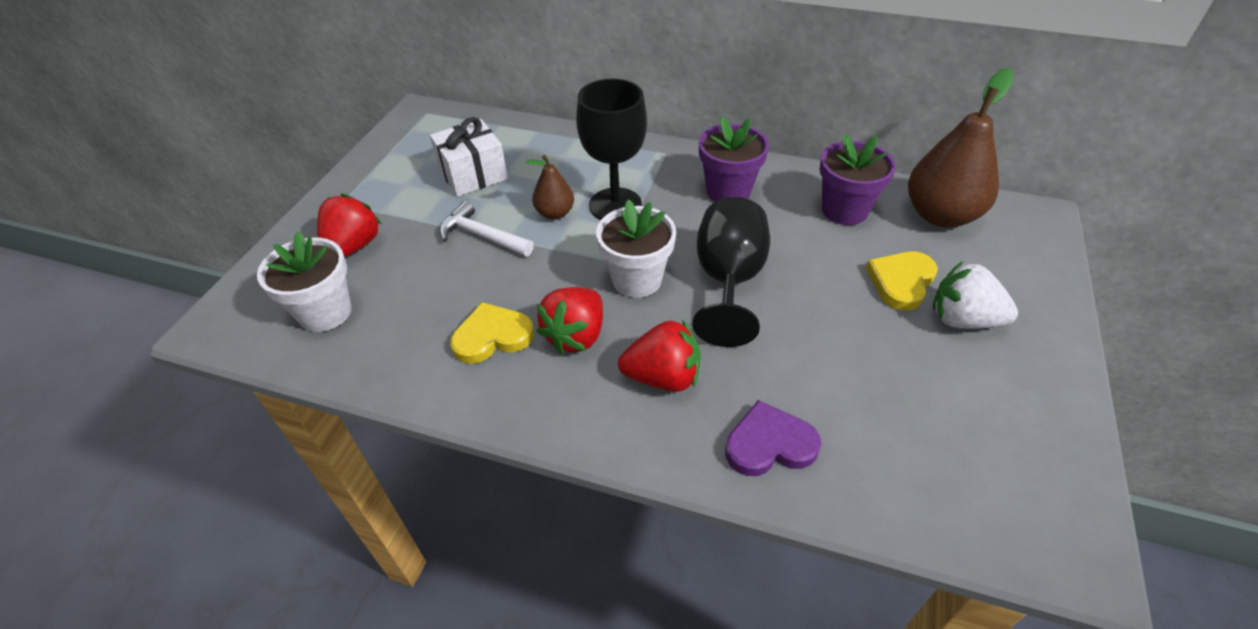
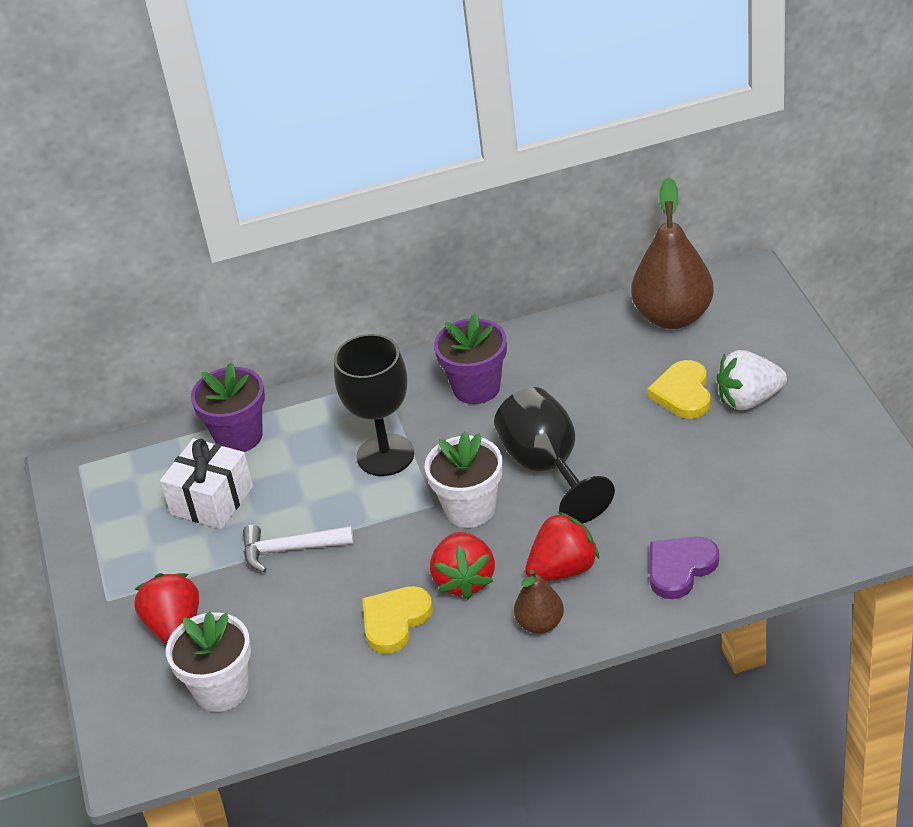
camera: 30 degrees left, 5 degrees down
(555, 213) = (336, 493): brown pear -> brown pear (540, 624)
(844, 210) = (592, 353): purple flower pot -> purple flower pot (239, 436)

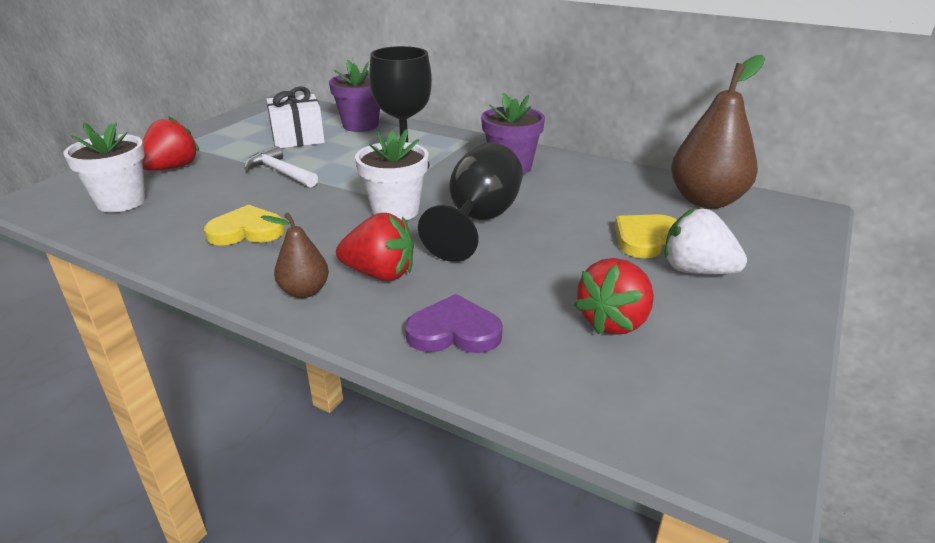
camera: 40 degrees right, 10 degrees down
(464, 580) = (319, 239): red strawberry -> red strawberry (614, 321)

